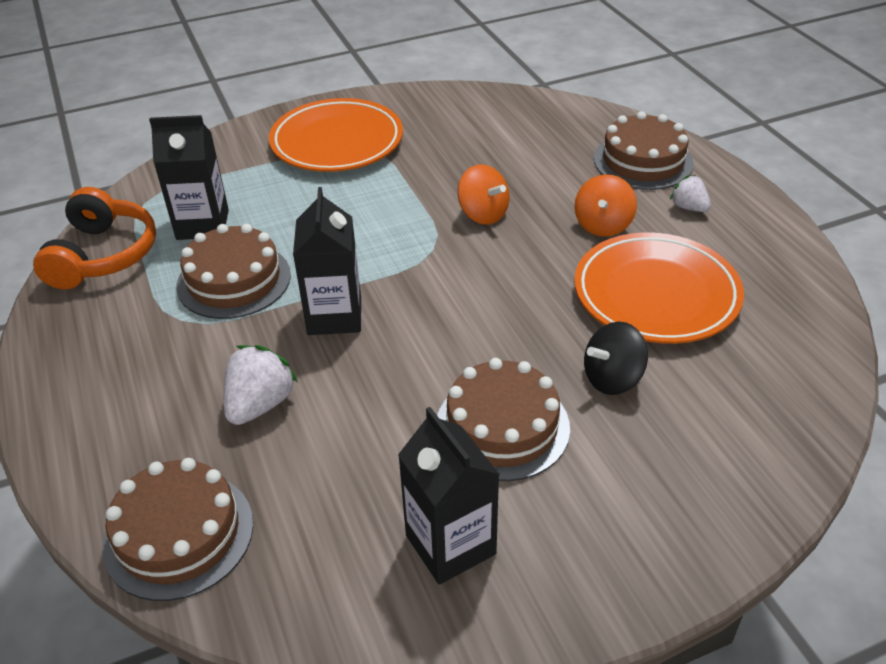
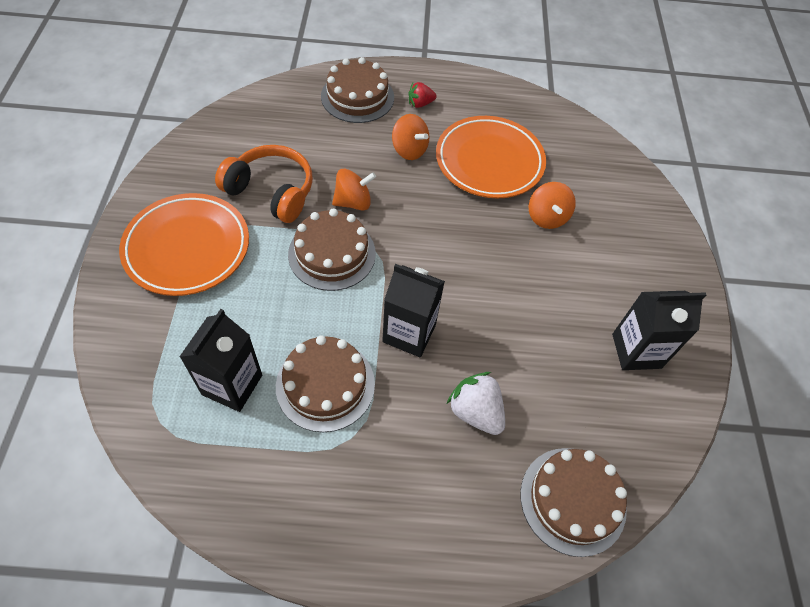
camera: 70 degrees left, 15 degrees up
(103, 255) = (220, 478): orange headphones -> orange headphones (271, 191)
(502, 427) = (560, 286): brown cake -> brown cake (332, 254)
(612, 378) = (547, 217): black spinning top -> orange spinning top
(689, 207) = (420, 104): white strawberry -> red strawberry

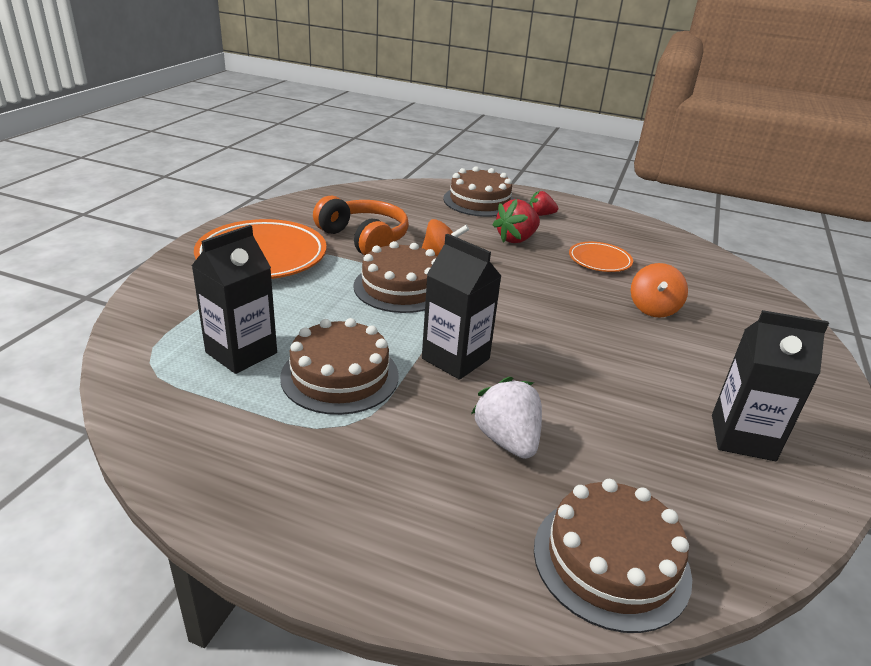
camera: 20 degrees right, 25 degrees down
(409, 150) = (516, 239): orange spinning top -> red strawberry
(489, 161) = (599, 260): orange plate -> orange plate, size x0.53

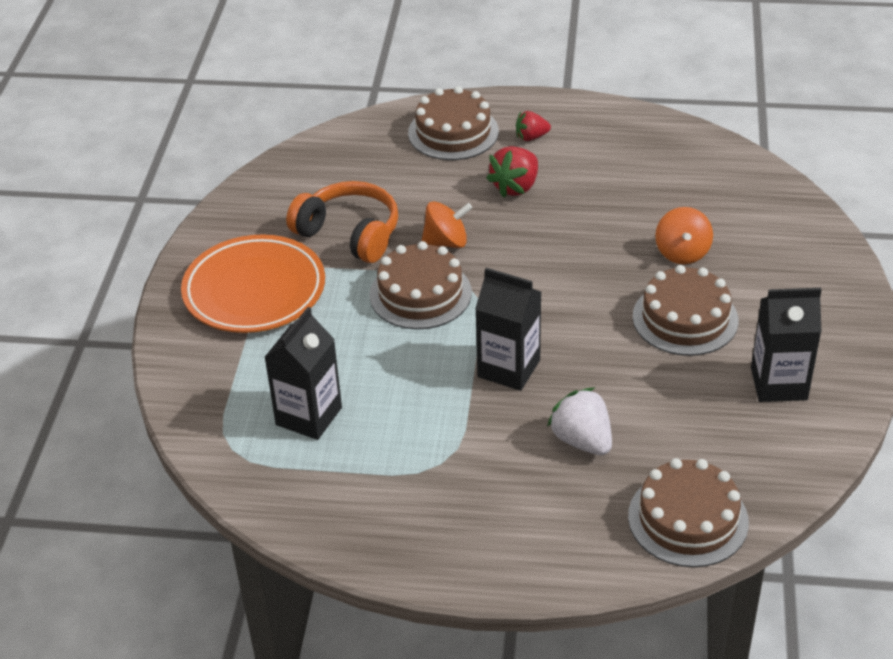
camera: 10 degrees left, 10 degrees up
(340, 376) = (412, 416): brown cake -> brown cake (685, 318)
(599, 260) = (614, 196): orange plate -> none

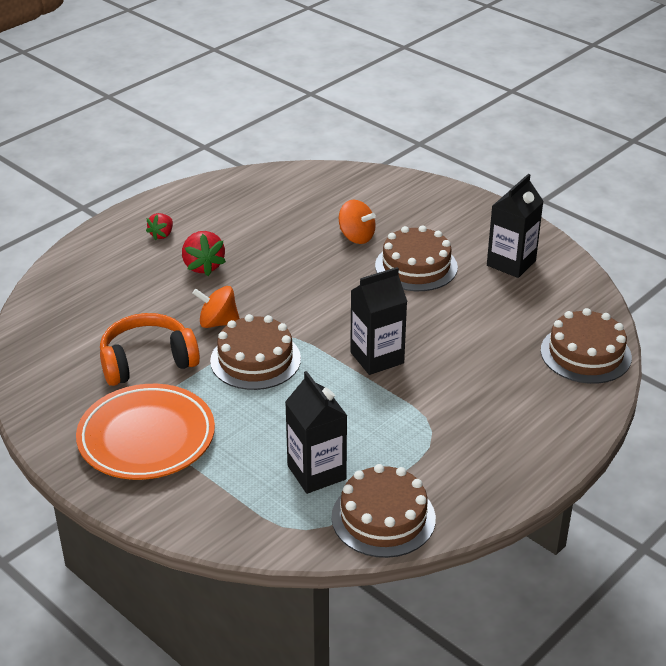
camera: 55 degrees left, 5 degrees down
(446, 242) = (218, 322): orange spinning top -> orange spinning top turned 105 degrees counterclockwise
(453, 132) = (106, 263): brown cake -> brown cake (383, 517)
(582, 440) = (477, 360): white strawberry -> none

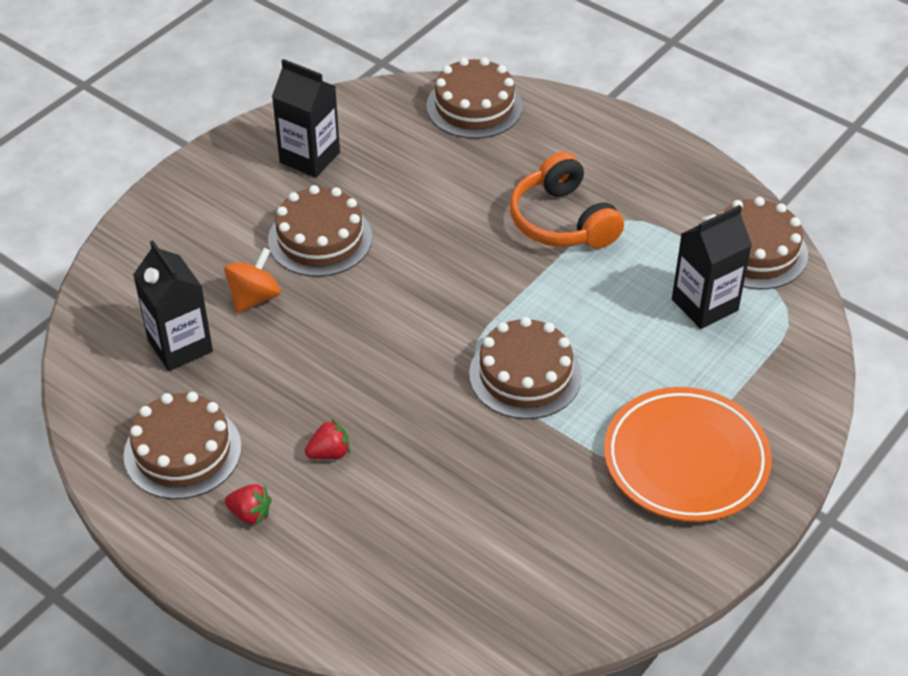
camera: 95 degrees left, 10 degrees up
(147, 361) = (545, 483): orange headphones -> orange headphones (562, 221)
(203, 266) = (329, 453): red strawberry -> red strawberry, size x0.63
(218, 322) = (455, 420): orange spinning top -> none
(221, 210) = (182, 451): none -> brown cake
(377, 358) = (505, 266): black carton -> black carton (180, 346)

